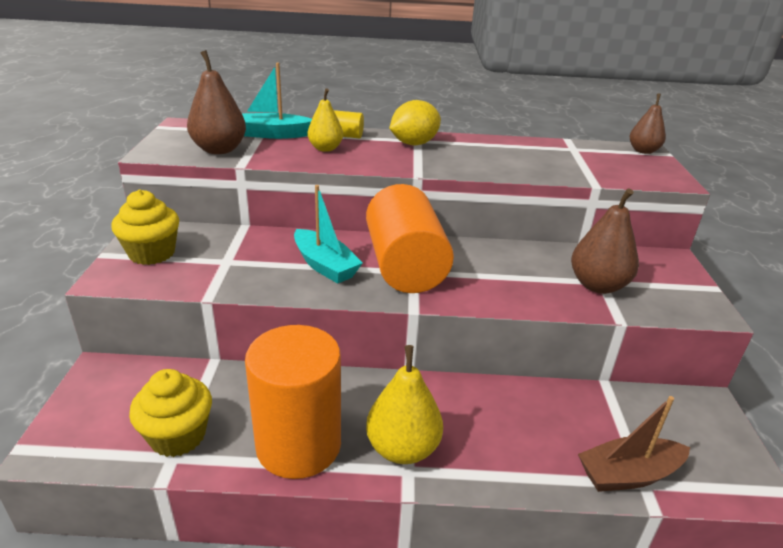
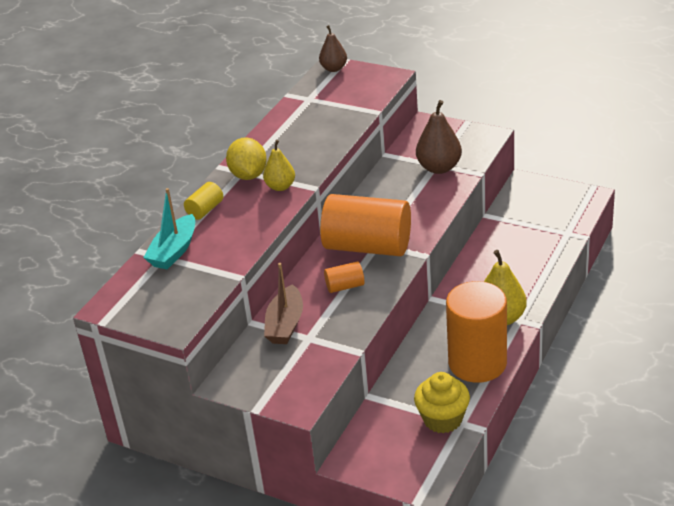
camera: 60 degrees left, 5 degrees up
(152, 253) = (271, 380): yellow cupcake -> none
(219, 150) = (194, 286): brown pear -> none
(325, 149) = (229, 225): yellow pear -> yellow pear (280, 186)
(325, 265) = (345, 286): turquoise boat -> orange cylinder
(628, 474) = (559, 236): brown boat -> brown boat (285, 324)

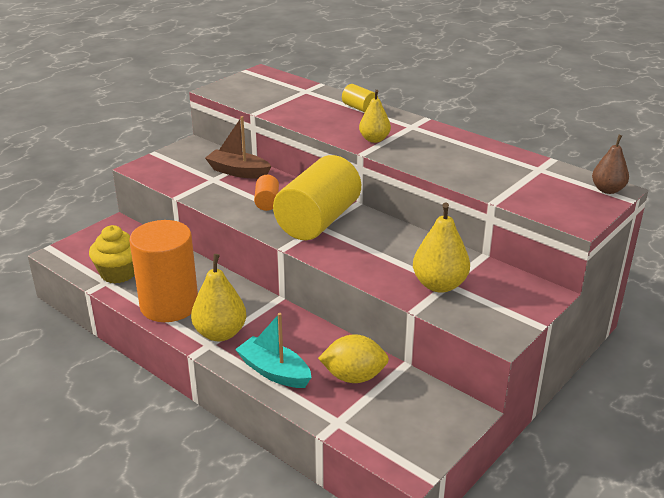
camera: 100 degrees right, 5 degrees down
(174, 251) = (310, 94): turquoise boat -> turquoise boat (274, 371)
(248, 175) = (403, 128): yellow lemon -> yellow lemon (354, 377)
(368, 246) = (318, 221): orange cylinder -> yellow cylinder
(439, 168) = (439, 285): brown pear -> yellow pear

